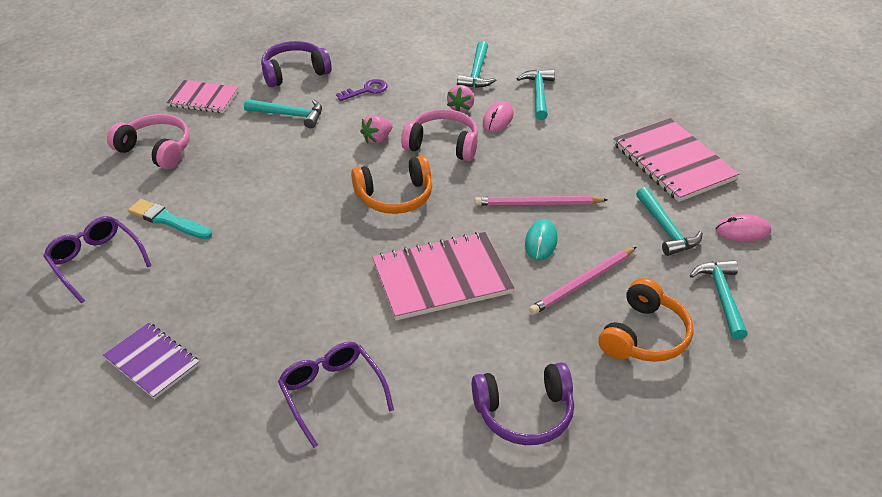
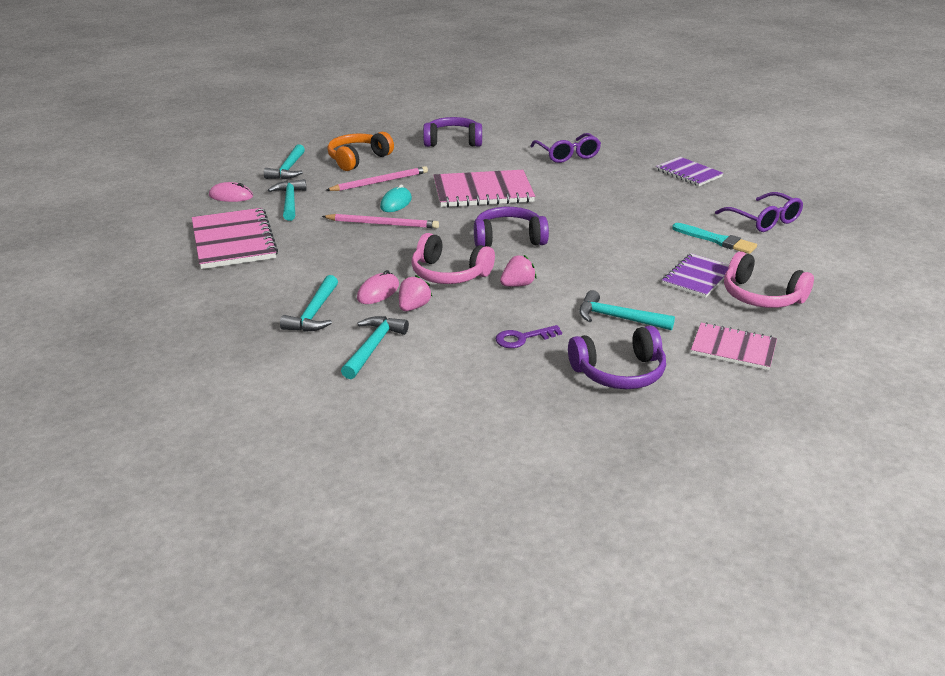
camera: 170 degrees left, 10 degrees down
(207, 166) = (697, 277): none -> purple notebook
(395, 196) = (508, 239): orange headphones -> purple headphones

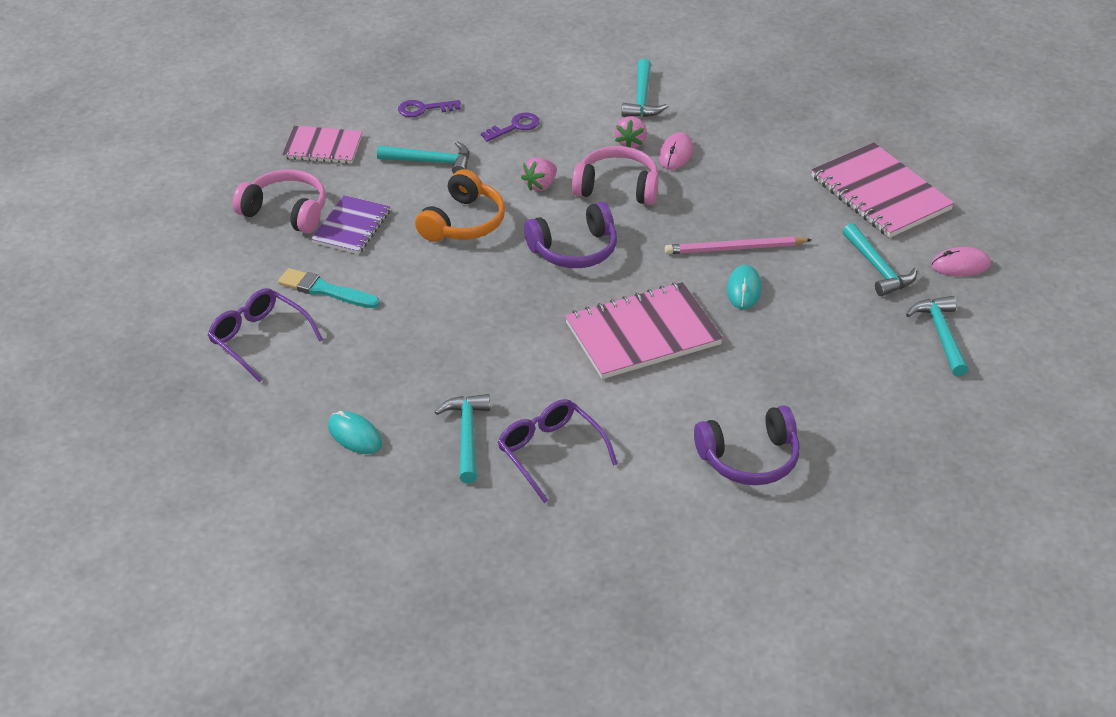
camera: 165 degrees right, 10 degrees up
(314, 313) = (718, 121): turquoise hammer -> turquoise hammer (467, 436)
(358, 159) = (863, 378): orange headphones -> orange headphones (463, 222)
(380, 182) = (793, 329): pink pencil -> none
(619, 372) = (423, 109): purple headphones -> purple key
(688, 173) = (354, 435): purple notebook -> turquoise mouse

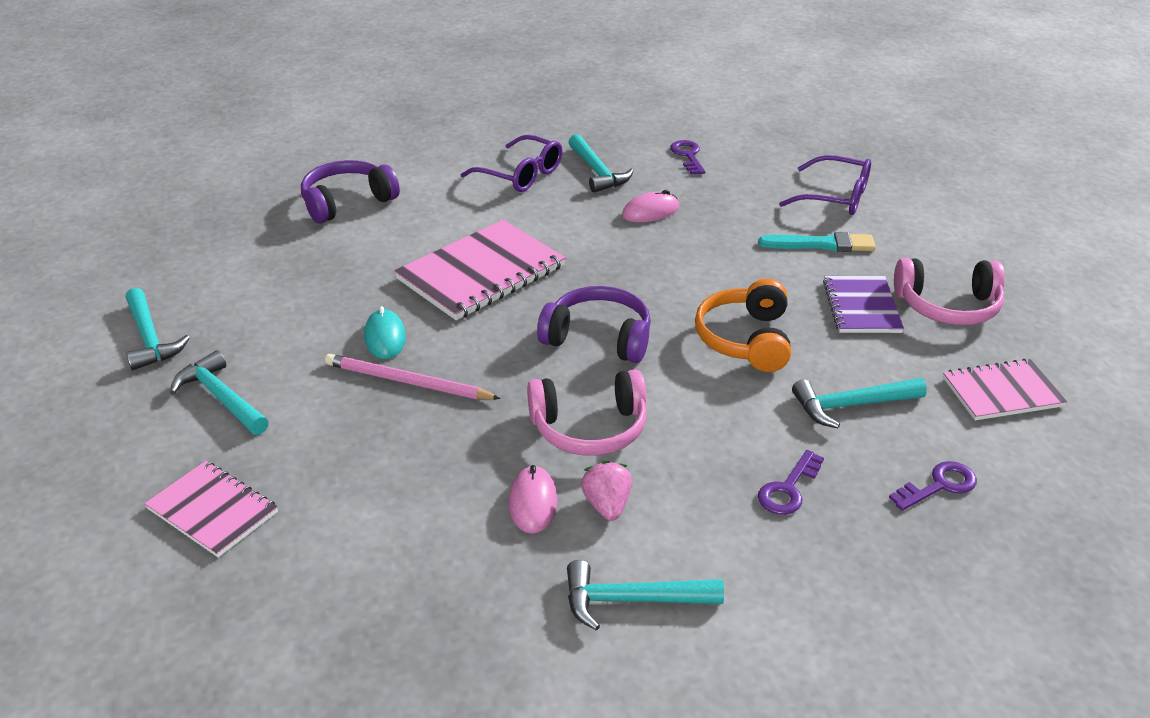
camera: 160 degrees right, 5 degrees down
(354, 435) = (688, 156): turquoise mouse -> purple key
(540, 185) = (690, 407): pink strawberry -> none
(574, 249) = (598, 338): purple headphones -> purple headphones turned 60 degrees clockwise
(642, 98) = (632, 600): turquoise hammer -> turquoise hammer turned 75 degrees counterclockwise
(734, 248) = (407, 382): pink pencil -> pink pencil turned 135 degrees counterclockwise
(880, 193) = (212, 511): pink notebook -> pink notebook, size x0.61
(960, 265) = (109, 426): pink mouse -> pink mouse (650, 211)

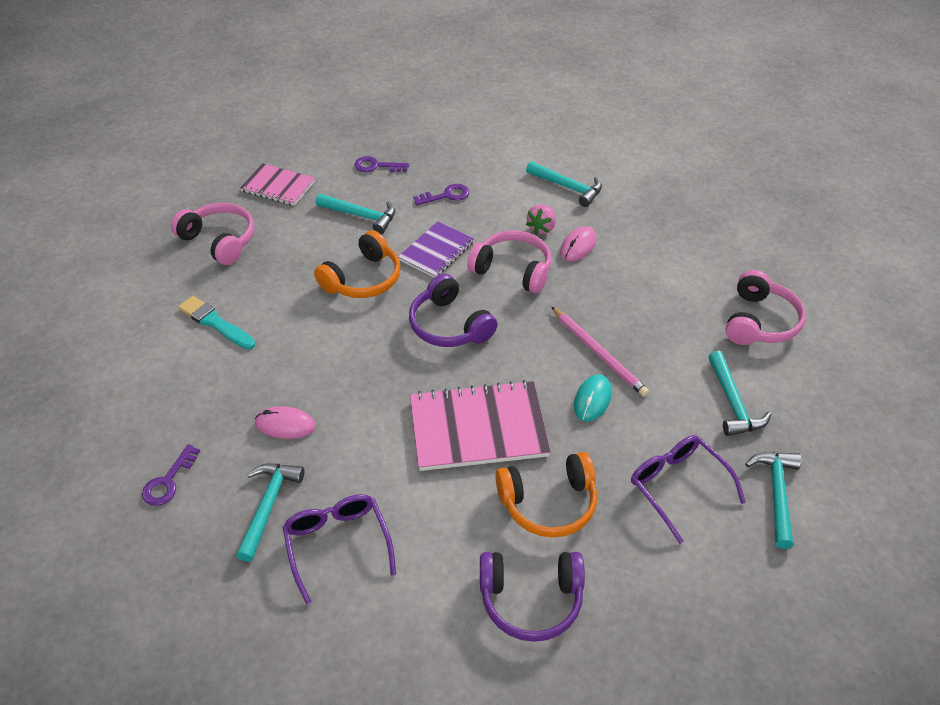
camera: 145 degrees left, 10 degrees up
(212, 511) = (759, 321): pink notebook -> pink headphones
(373, 252) = (548, 503): none -> orange headphones
(835, 197) = (136, 360): purple glasses -> purple glasses (678, 486)
(861, 307) = (266, 265): purple notebook -> purple notebook (436, 251)

